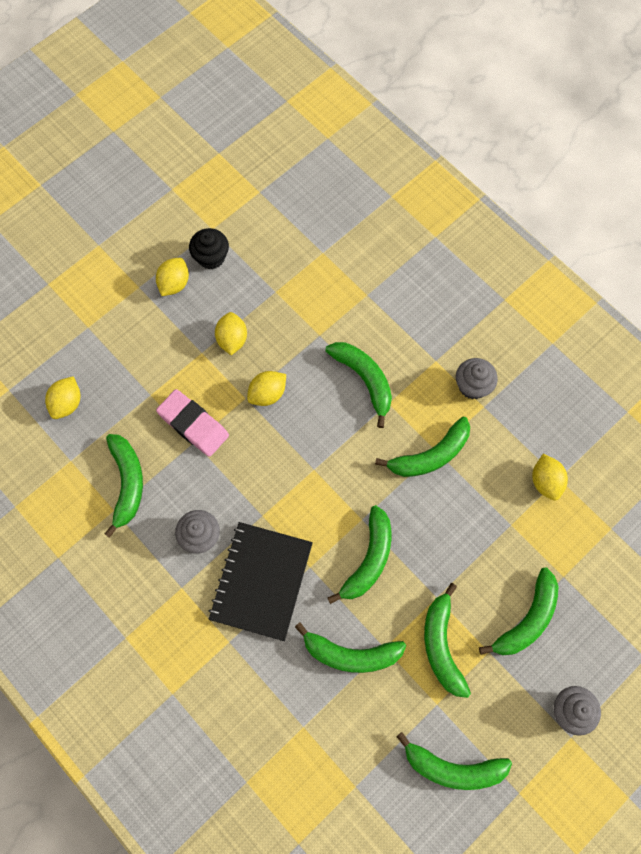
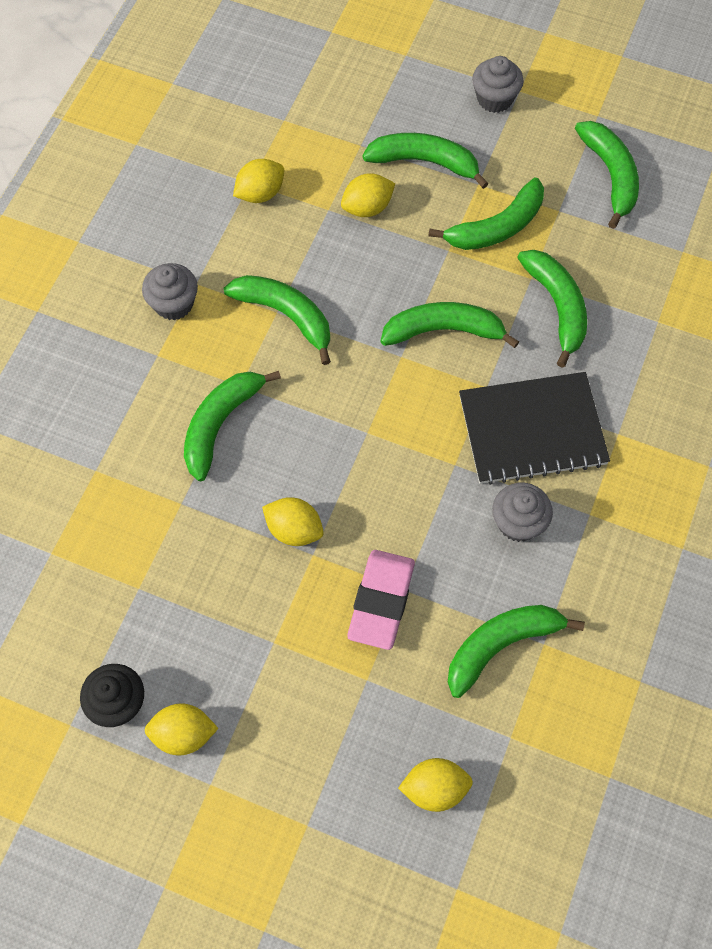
camera: 115 degrees left, 5 degrees down
(232, 339) = (236, 611): yellow lemon -> yellow lemon (367, 208)

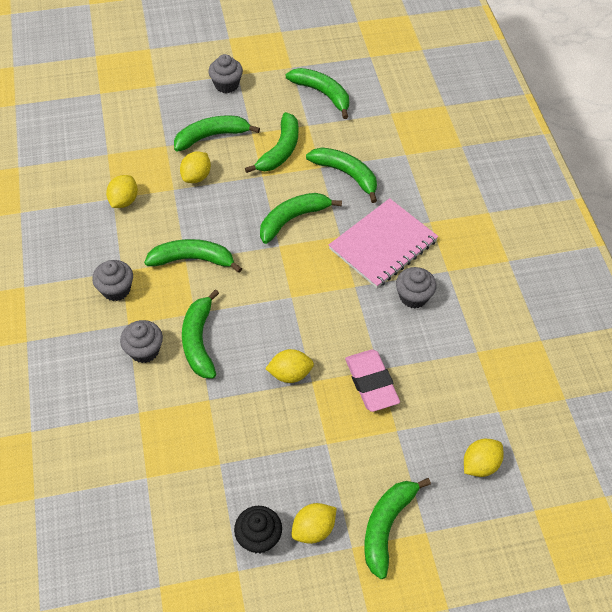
camera: 35 degrees left, 10 degrees down
(152, 399) = (144, 350): none -> grey cupcake
(500, 645) = (455, 366): green banana -> green banana (386, 526)
(532, 430) = (383, 245): black notebook -> pink notebook

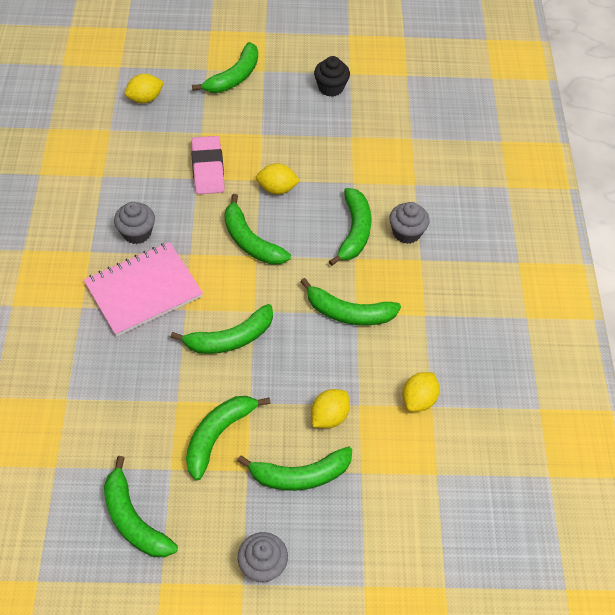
camera: 170 degrees left, 0 degrees up
(116, 289) = (431, 296): grey cupcake -> none
(313, 529) = (289, 85): yellow lemon -> none
(346, 174) = (150, 384): green banana -> green banana (250, 241)

